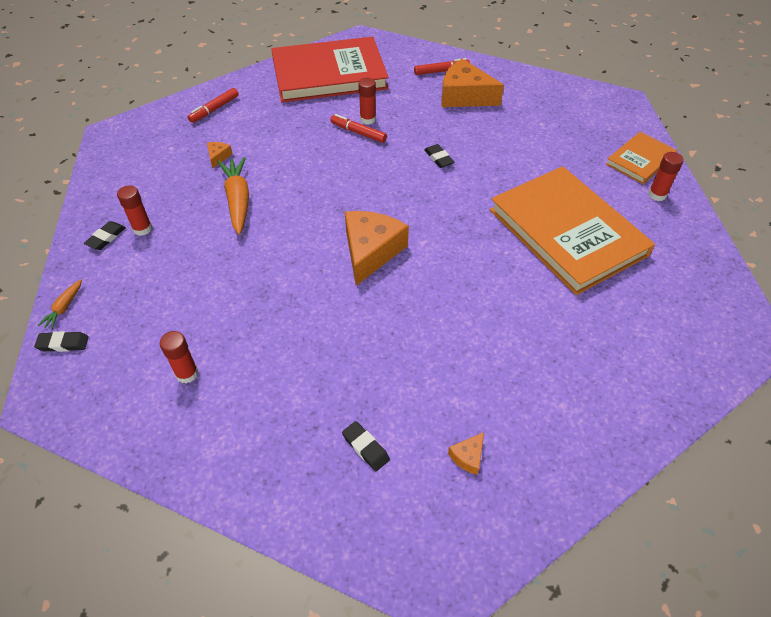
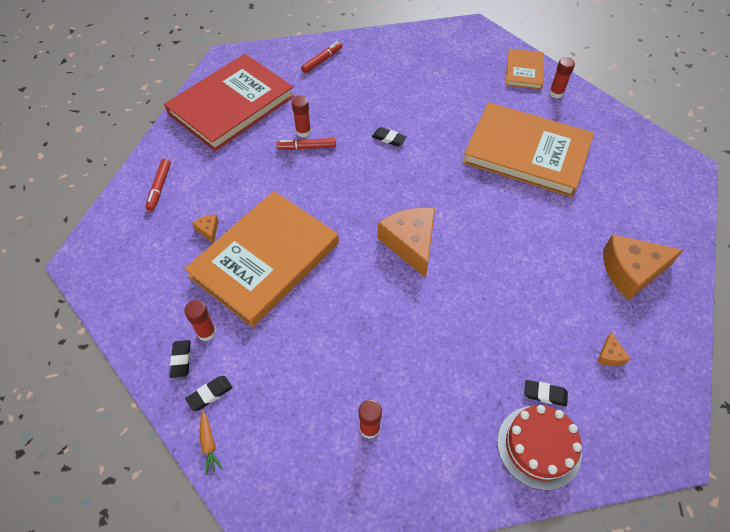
camera: 35 degrees left, 5 degrees up
(63, 344) = (242, 474): black eraser -> black eraser (210, 394)
(238, 200) = (265, 260): orange carrot -> orange book
(313, 487) = (539, 446): none -> red cake
(464, 96) = (360, 75): orange cheese -> orange cheese (631, 271)

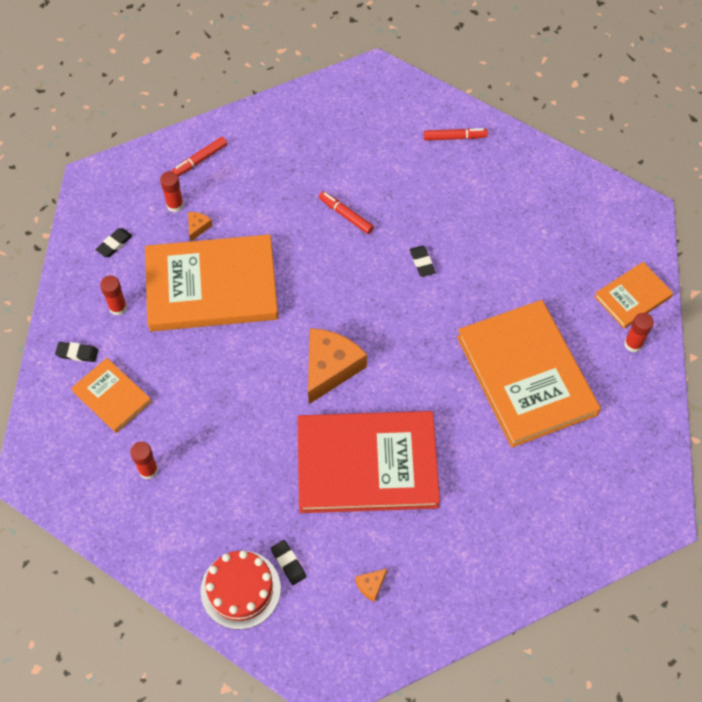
camera: 45 degrees right, 5 degrees up
(181, 360) = (83, 313): black eraser -> black eraser (114, 244)
(209, 444) = (45, 386): orange carrot -> none
(231, 105) = (329, 124): red book -> red book (367, 464)
(276, 401) = (112, 397): none -> orange book
(303, 132) = (359, 198): red glue stick -> red glue stick (175, 205)
(631, 271) = (476, 547): orange cheese -> none

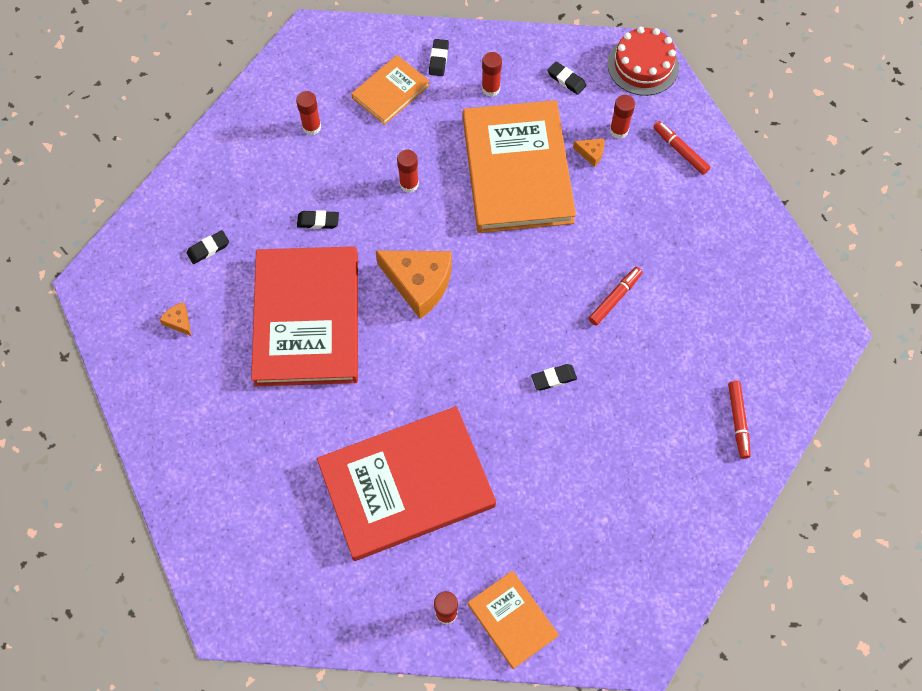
camera: 90 degrees right, 5 degrees up
(222, 378) = (409, 184): none -> red glue stick
(240, 589) = (186, 209): red cake -> red cake (643, 65)
(260, 459) = (318, 221): none -> black eraser
(526, 375) = (406, 485): orange book -> red book

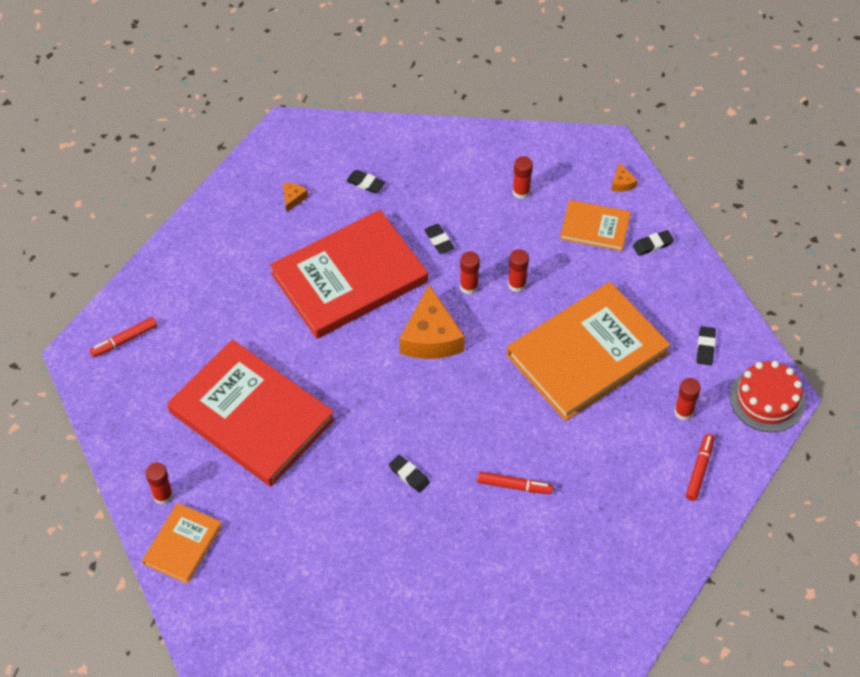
camera: 60 degrees right, 10 degrees down
(490, 89) = (652, 296): red glue stick -> red glue stick (469, 286)
(591, 153) = (644, 401): orange cheese -> orange cheese (622, 183)
(738, 421) = (459, 636): red marker -> red marker (124, 340)

